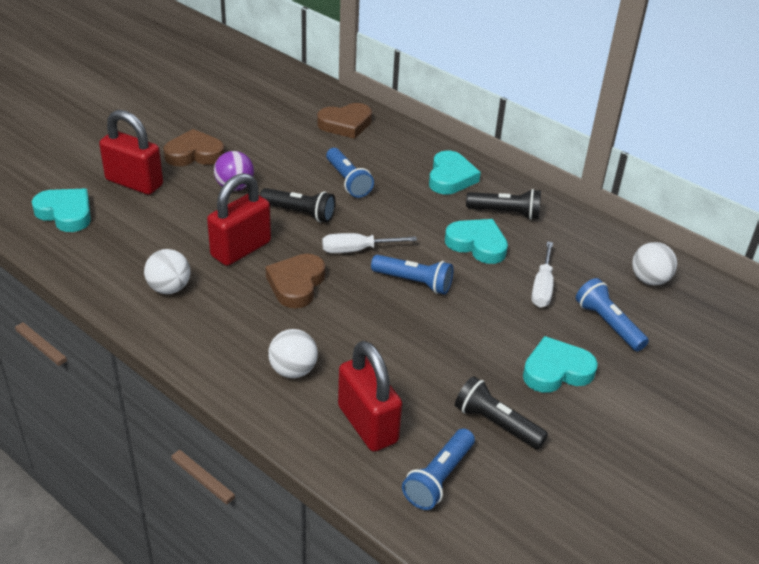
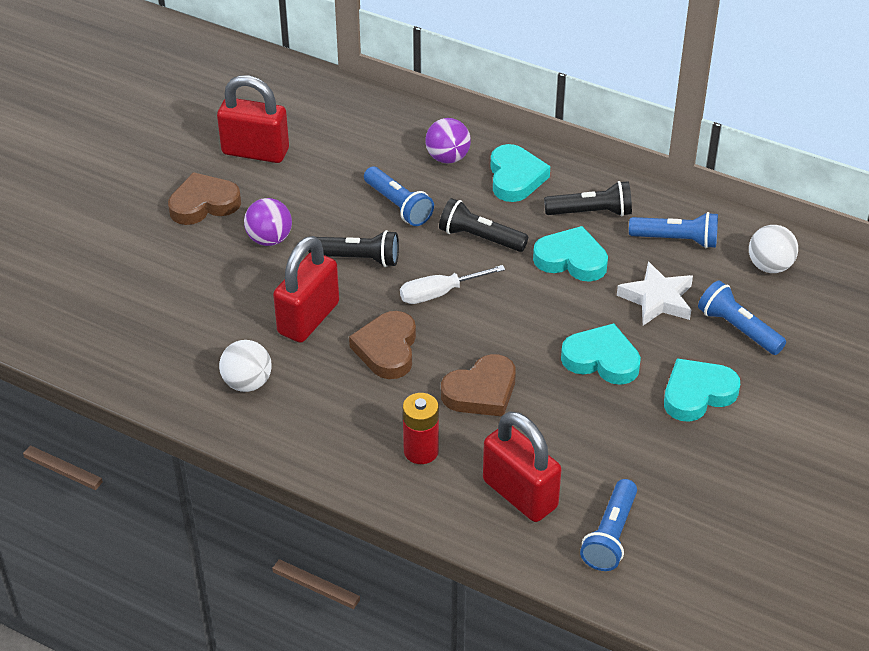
camera: 10 degrees left, 5 degrees up
(65, 213) = (86, 313): turquoise heart -> turquoise heart (601, 359)
(134, 183) = (149, 257): red padlock -> red padlock (255, 152)
(293, 370) = (421, 451): white ball -> red battery
(345, 124) = (368, 128): brown heart -> brown heart (481, 391)
(400, 154) = (447, 158): none -> purple ball
(414, 282) = (515, 321): blue flashlight -> blue flashlight (676, 240)
(496, 423) = (651, 465): black flashlight -> black flashlight (480, 238)
(542, 288) = (657, 299): white screwdriver -> white star

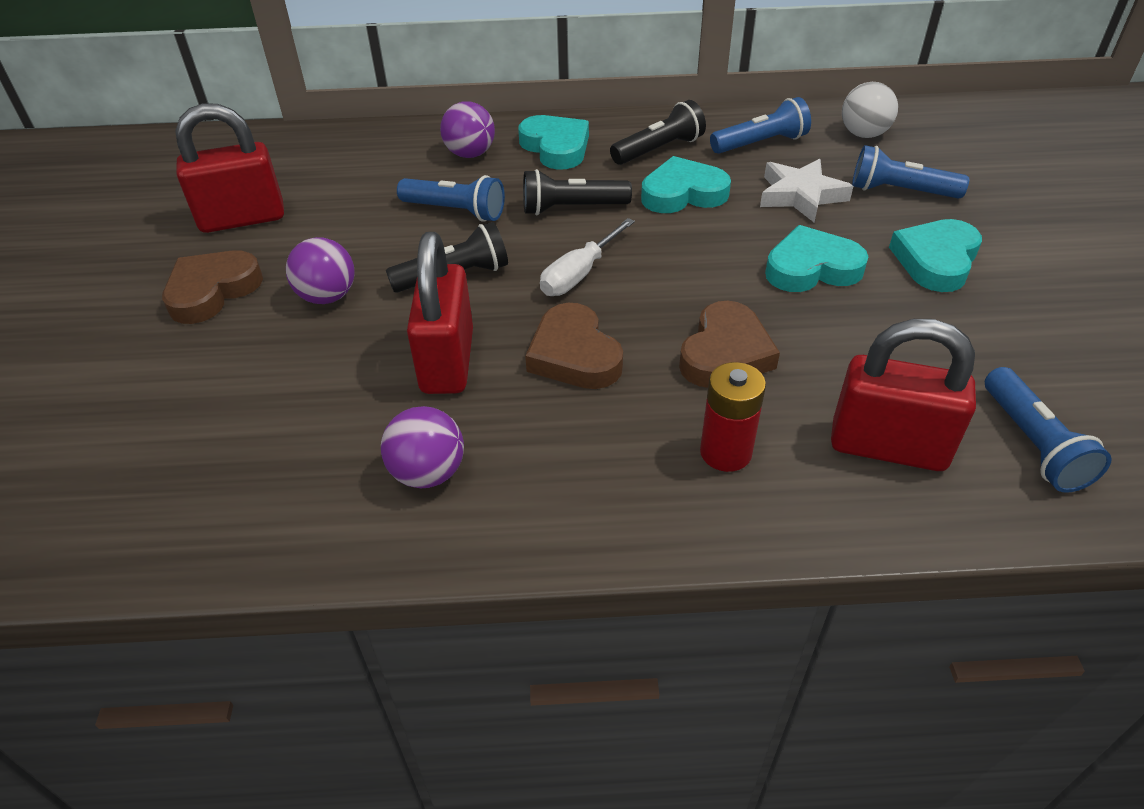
camera: 30 degrees left, 0 degrees up
(247, 383) = (428, 473): white ball -> purple ball

